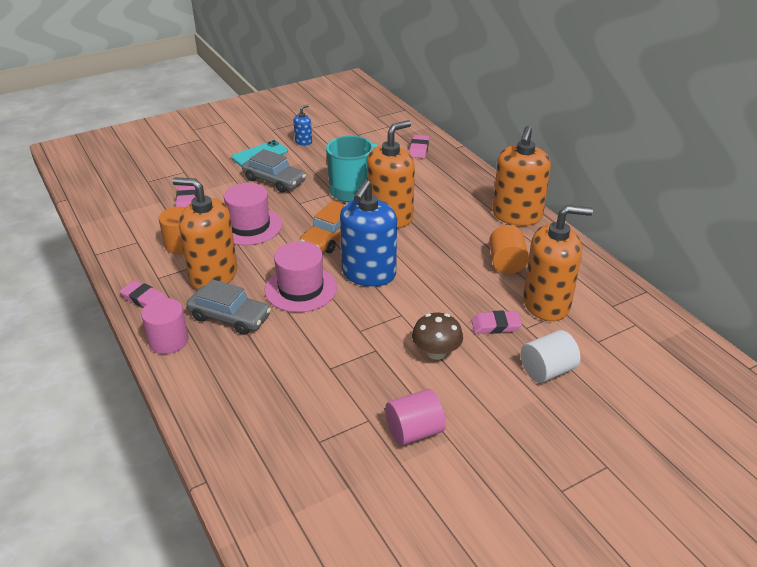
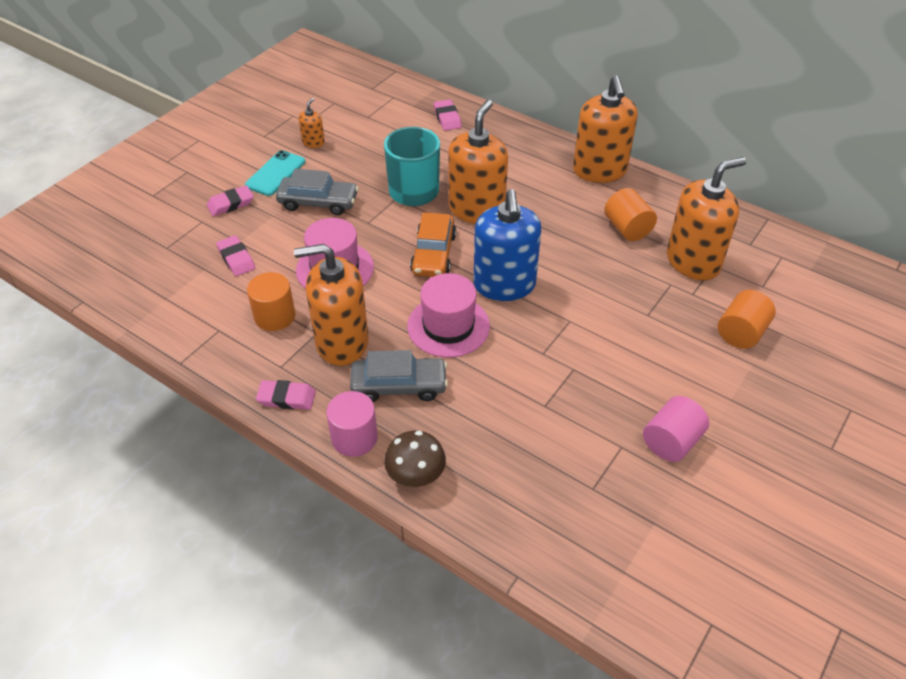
camera: 25 degrees left, 10 degrees up
(303, 142) = (313, 142): blue soap dispenser -> orange soap dispenser
(436, 352) = (632, 350): brown mushroom -> brown mushroom (415, 475)
(495, 325) = (664, 301): pink eraser -> pink eraser (231, 204)
(547, 371) = (741, 333): white cylinder -> orange cylinder

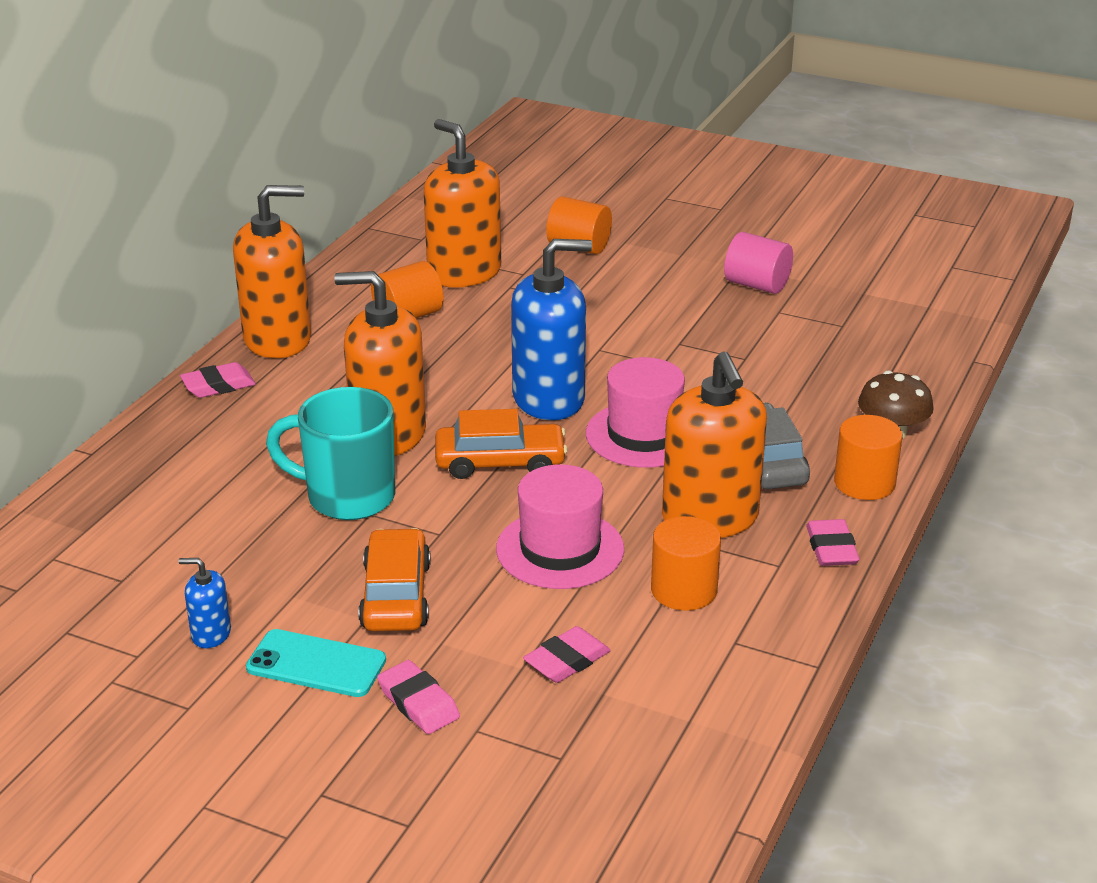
camera: 100 degrees left, 15 degrees down
(313, 142) = (211, 634): orange soap dispenser -> blue soap dispenser
(318, 202) = (396, 595): grey car -> orange car
(354, 437) = (864, 483): pink cylinder -> orange cylinder
(447, 118) = (130, 487): pink eraser -> pink eraser (218, 385)

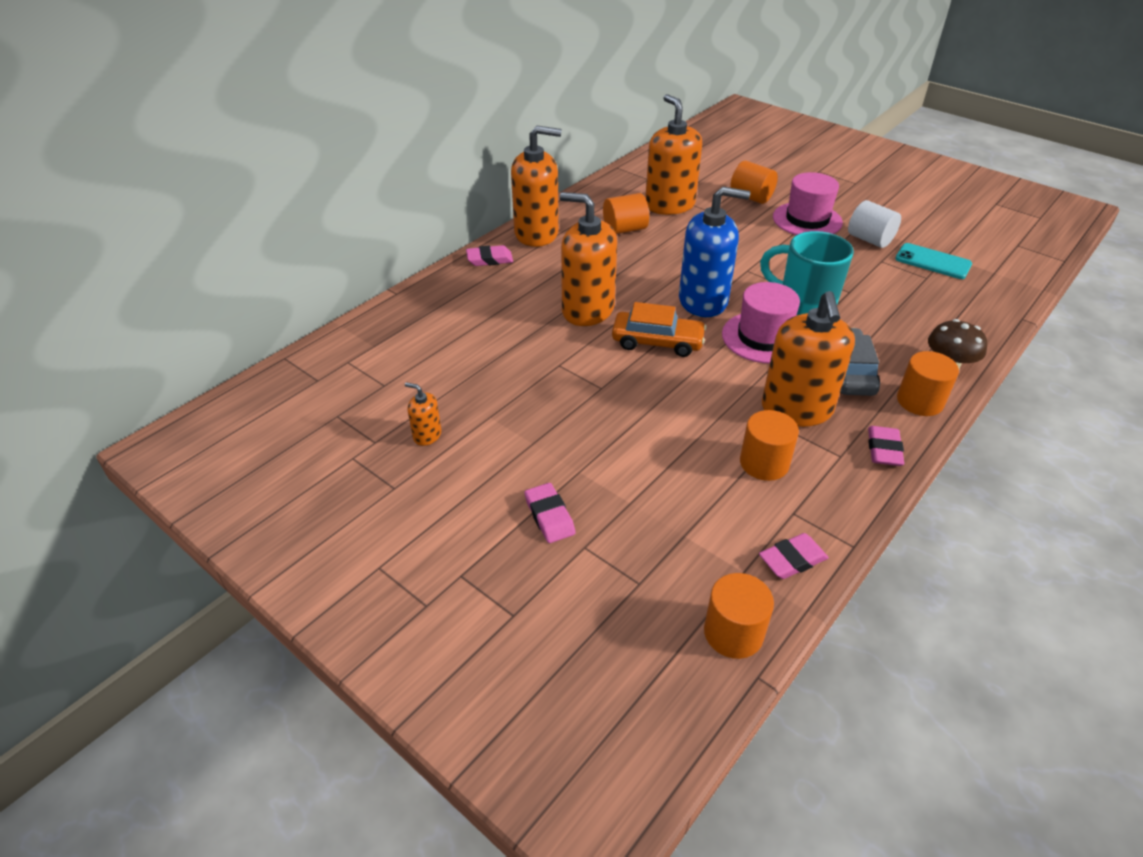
camera: 15 degrees right, 10 degrees up
(211, 634) = (427, 435): blue soap dispenser -> orange soap dispenser
(316, 664) = (489, 471): turquoise phone -> turquoise phone (933, 262)
(347, 497) = (547, 350): turquoise mug -> turquoise mug (804, 303)
(396, 595) = (558, 429): orange car -> none
(560, 549) = (682, 414): pink hat -> pink hat (807, 220)
(567, 660) = (664, 503): pink eraser -> pink eraser (792, 559)
(694, 789) = (733, 633): none -> orange cylinder
(757, 285) = (869, 239): pink cylinder -> white cylinder

